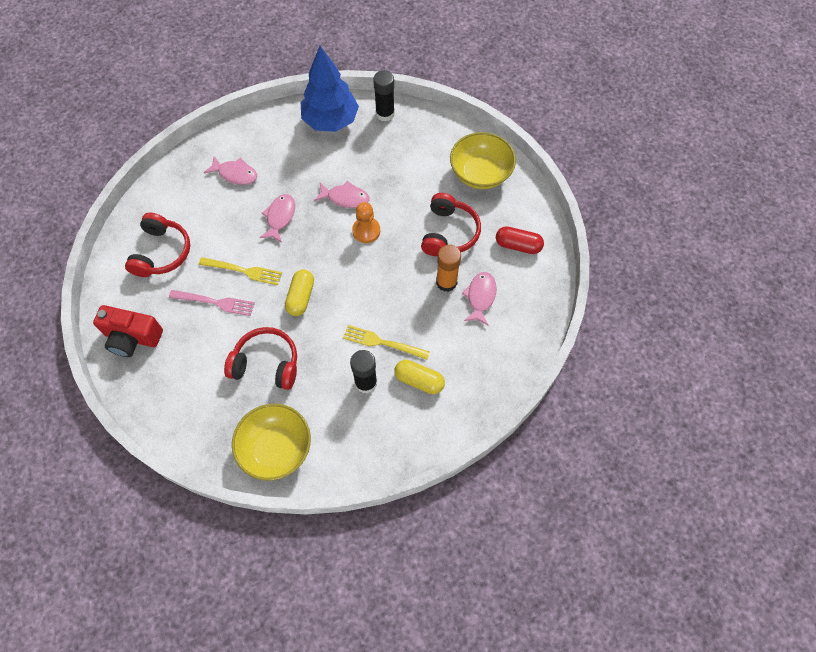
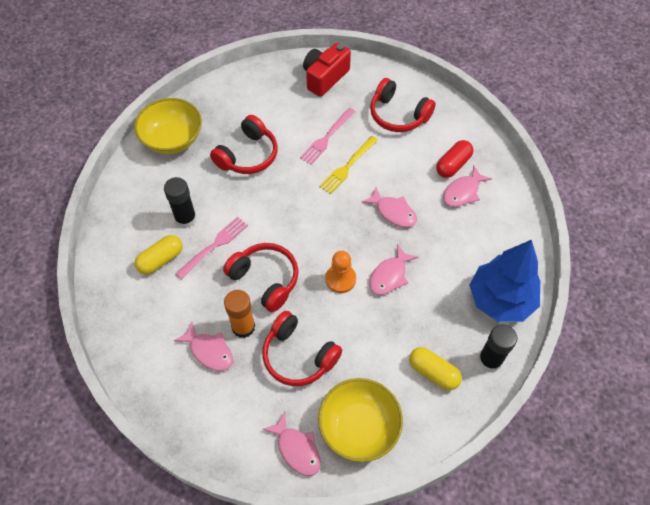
camera: 115 degrees right, 5 degrees down
(301, 297) = (297, 200): yellow capsule -> yellow capsule (433, 372)
(382, 342) = (214, 245): yellow fork -> pink fork
(395, 286) = (265, 279): none -> red headphones
(518, 204) = (297, 449): none -> pink fish
(518, 245) = (246, 420): red capsule -> red capsule (453, 165)

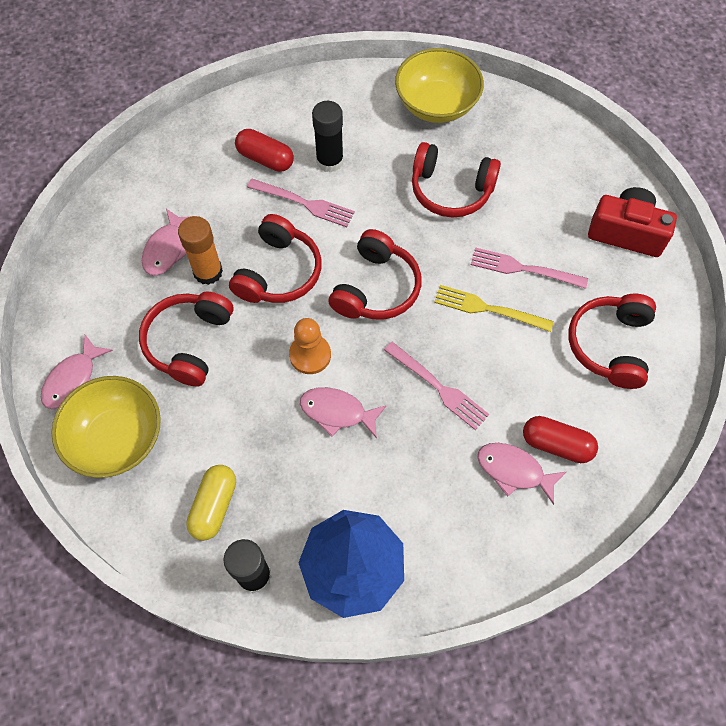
camera: 70 degrees right, 5 degrees up
(161, 260) = (265, 159): yellow capsule -> red capsule
(305, 223) = (376, 288): none -> red headphones
(393, 212) = (439, 387): pink fish -> pink fork

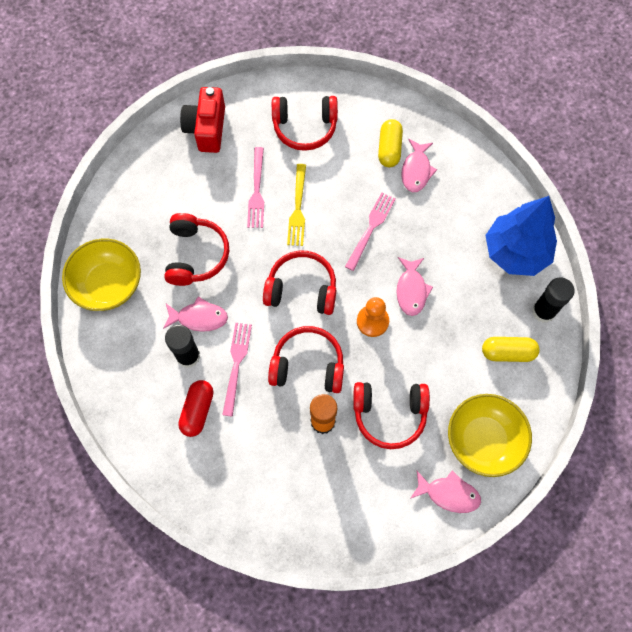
camera: 105 degrees left, 5 degrees up
(167, 249) = (310, 463): pink fish -> pink fish (199, 318)
(556, 444) = (389, 149): red capsule -> yellow capsule

